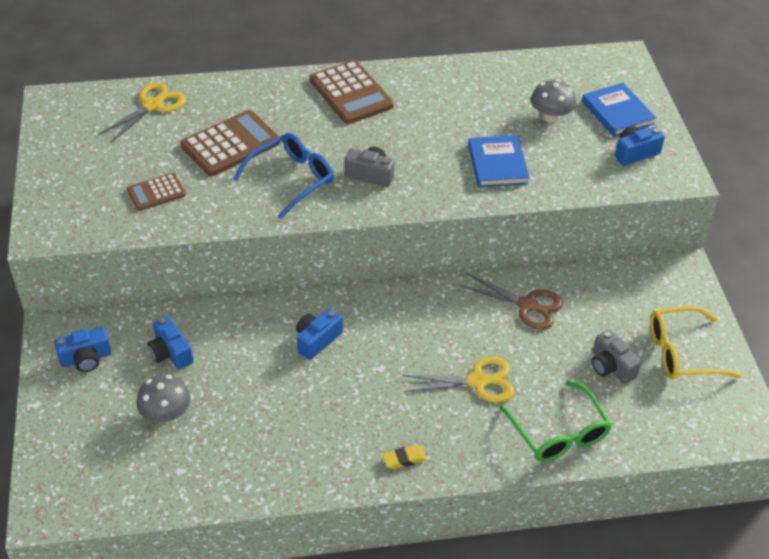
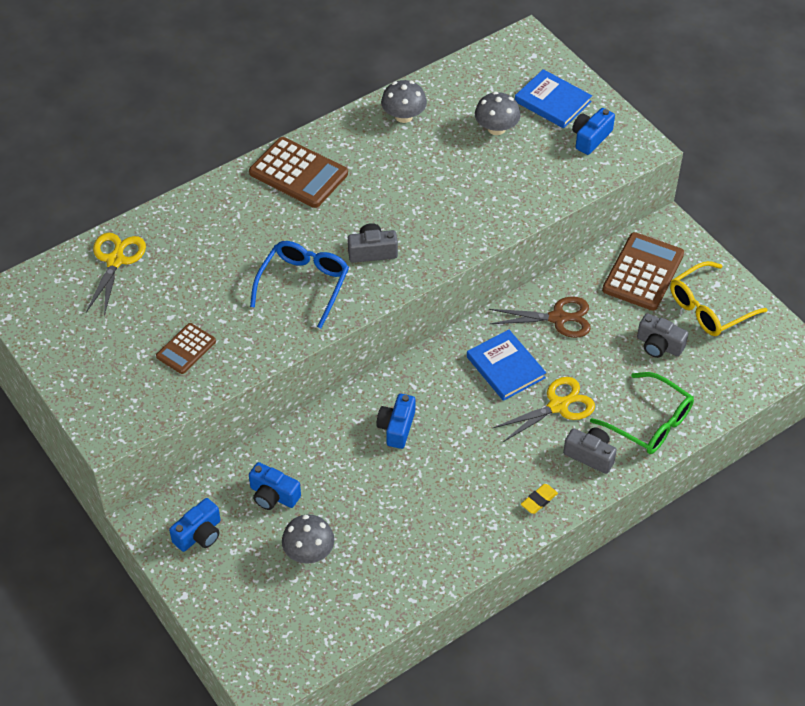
camera: 25 degrees left, 5 degrees up
(230, 144) = (221, 271): brown calculator -> brown calculator (643, 272)
(473, 80) = (404, 116): none -> grey mushroom
(481, 438) = (590, 455): none -> grey camera
(497, 164) = (478, 196): blue book -> blue book (505, 367)

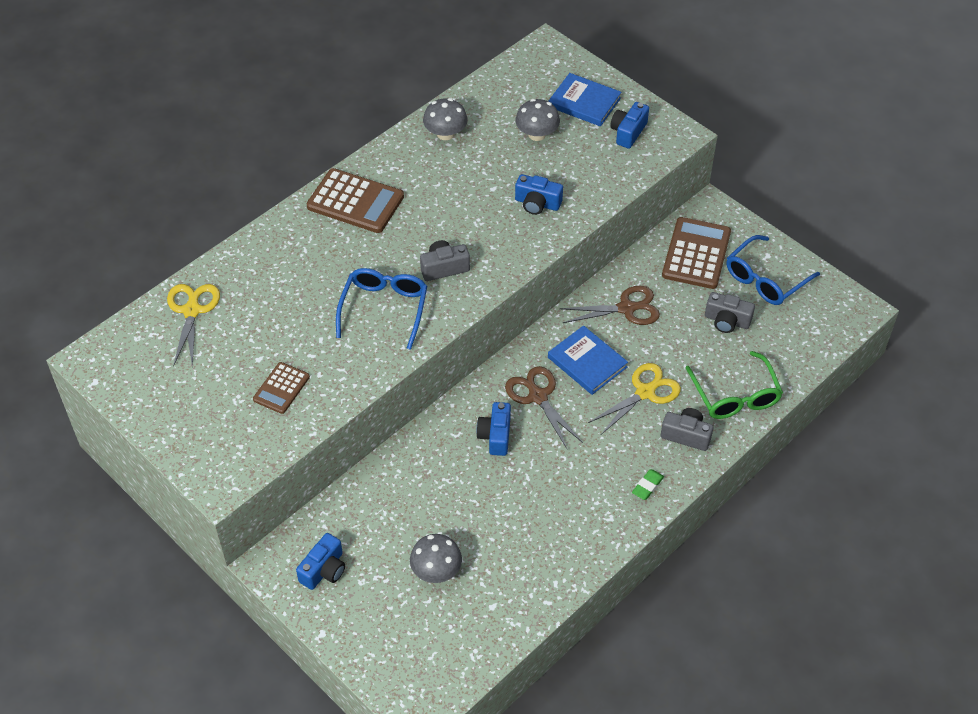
camera: 10 degrees left, 0 degrees up
(273, 495) = (389, 520): blue camera -> blue camera (537, 203)
(448, 394) = (538, 396): none -> brown scissors
(539, 500) = (647, 486): yellow eraser -> green eraser
(650, 423) = (735, 396): green glasses -> green glasses turned 45 degrees clockwise
(709, 308) = (765, 279): yellow glasses -> blue glasses

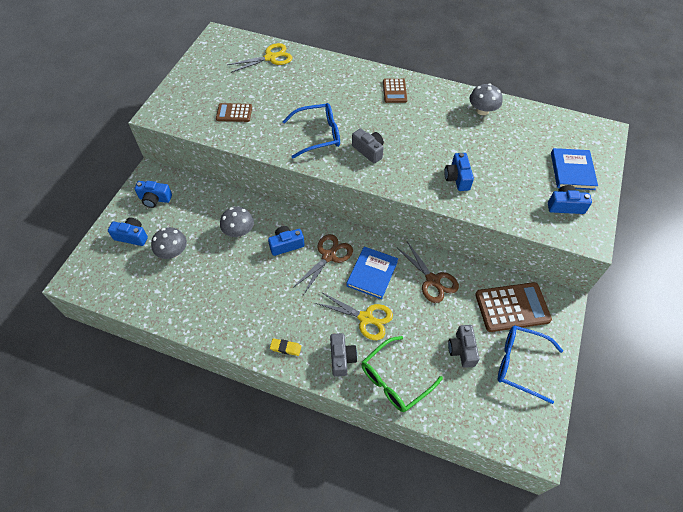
camera: 65 degrees right, 5 degrees up
(355, 202) = (394, 91): brown calculator -> brown calculator, size x0.57
(379, 616) = (132, 236): none -> blue camera
(537, 134) = (520, 156): grey mushroom -> grey mushroom (239, 231)
(647, 486) = (285, 348): green eraser -> yellow eraser

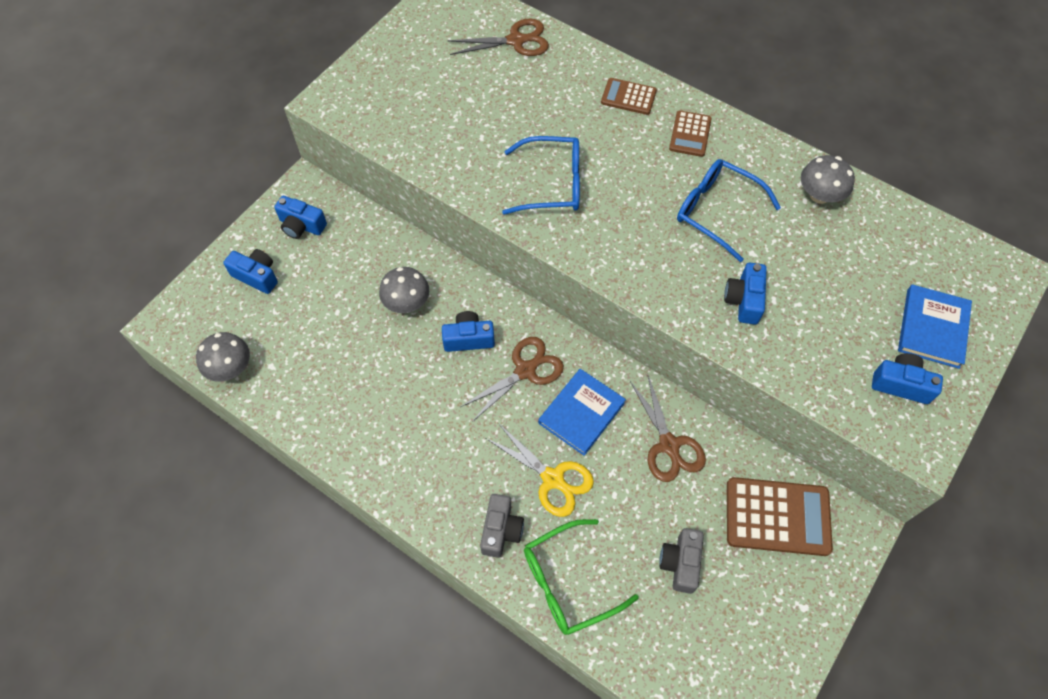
camera: 15 degrees right, 5 degrees up
(173, 252) = (307, 313): grey mushroom -> grey mushroom (230, 367)
(234, 113) = (438, 123): brown calculator -> brown calculator (628, 97)
(270, 58) = (516, 41): yellow scissors -> brown scissors
(285, 348) = (426, 495): yellow eraser -> none
(369, 151) = (621, 226): grey camera -> none
(520, 364) = (762, 607): blue glasses -> blue glasses (716, 211)

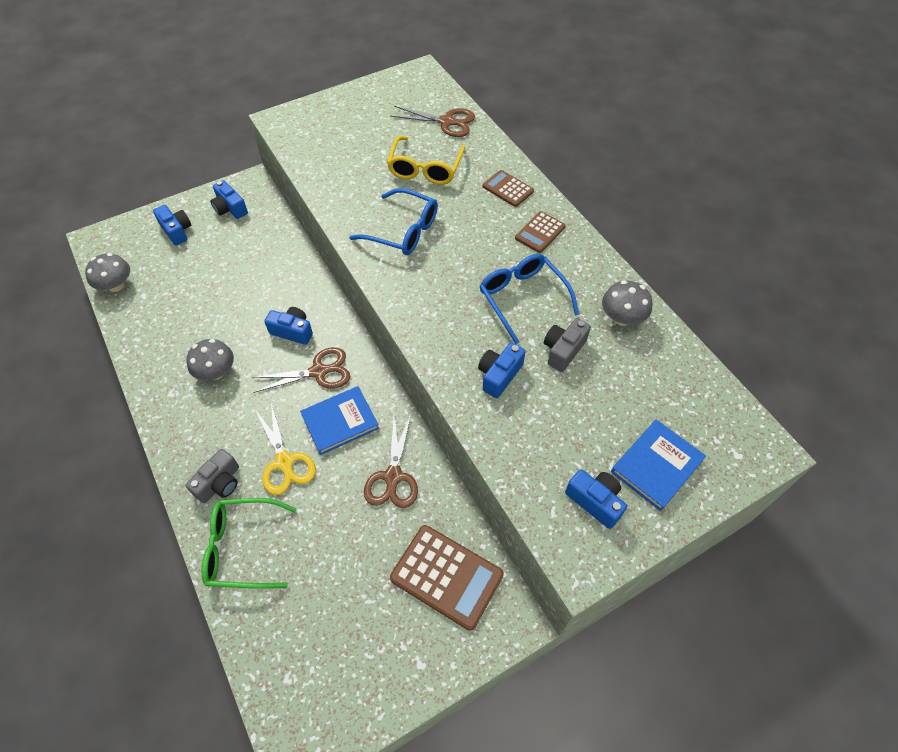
camera: 25 degrees right, 5 degrees down
(406, 302) = (266, 288): grey mushroom -> grey mushroom (216, 371)
(529, 104) = (425, 169): none -> yellow glasses
(680, 563) = (340, 576): grey camera -> grey camera (563, 350)

